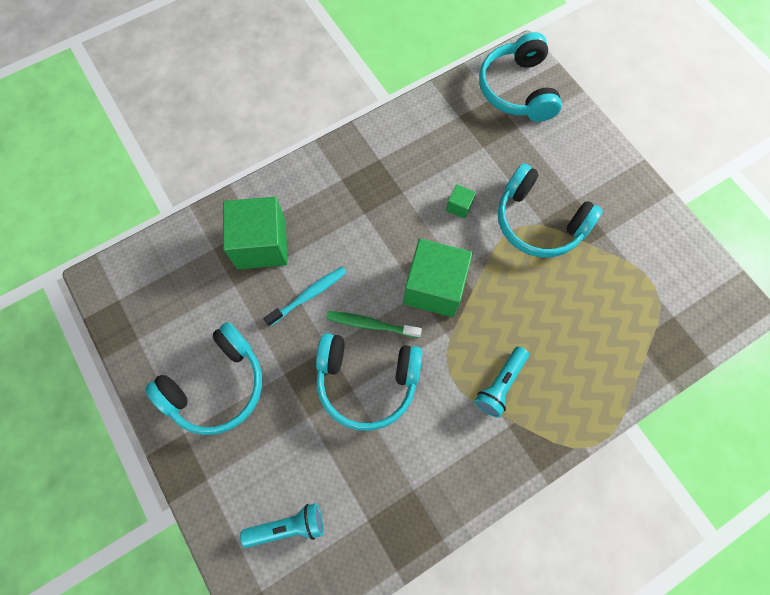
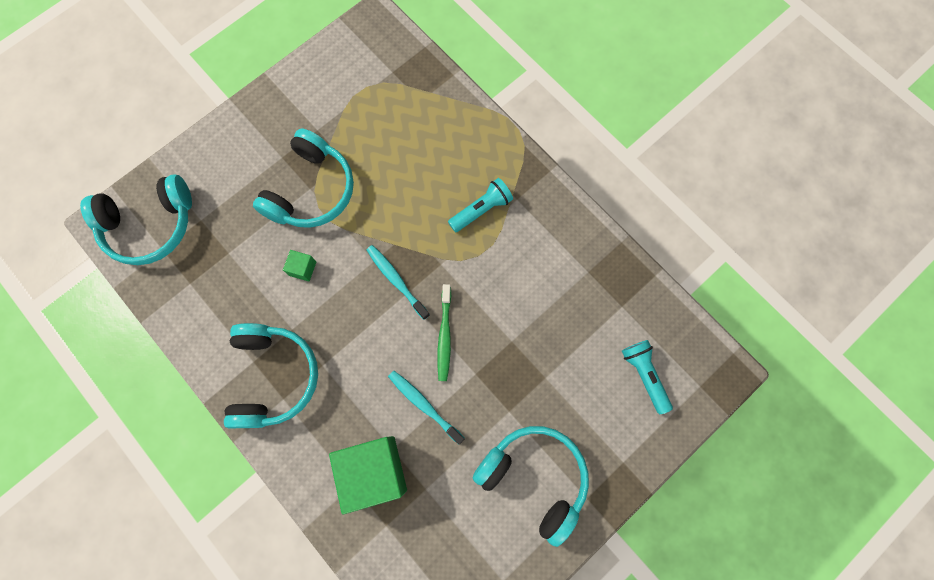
camera: 100 degrees left, 5 degrees up
(367, 382) = (502, 329): turquoise headphones -> turquoise headphones (274, 377)
(434, 287) = (396, 280): green cube -> turquoise toothbrush
(500, 384) = (481, 209): turquoise flashlight -> turquoise flashlight turned 60 degrees counterclockwise

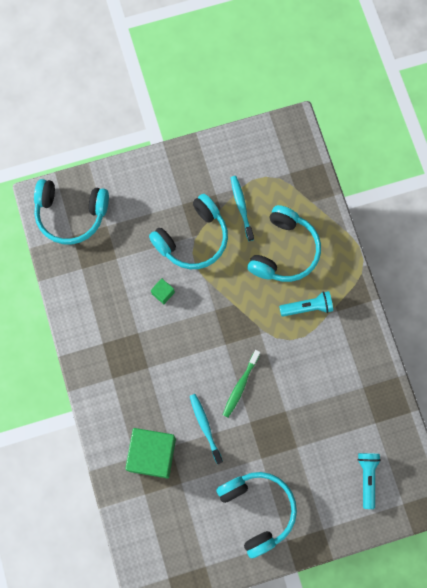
camera: 25 degrees right, 0 degrees up
(274, 377) = (112, 360): turquoise headphones -> turquoise headphones (284, 251)
(396, 280) = (224, 331): turquoise toothbrush -> turquoise toothbrush (241, 207)

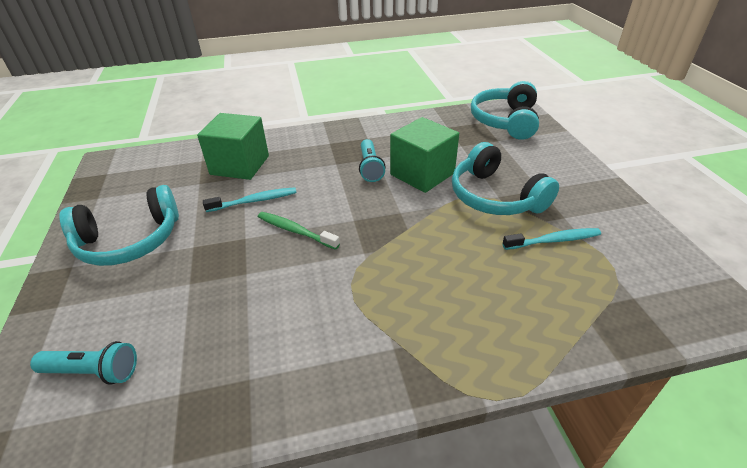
camera: 95 degrees right, 35 degrees down
(163, 293) = (422, 174): green cube -> green cube, size x2.35
(284, 251) = (493, 284): turquoise headphones -> none
(307, 307) = (401, 307): turquoise flashlight -> turquoise flashlight (370, 168)

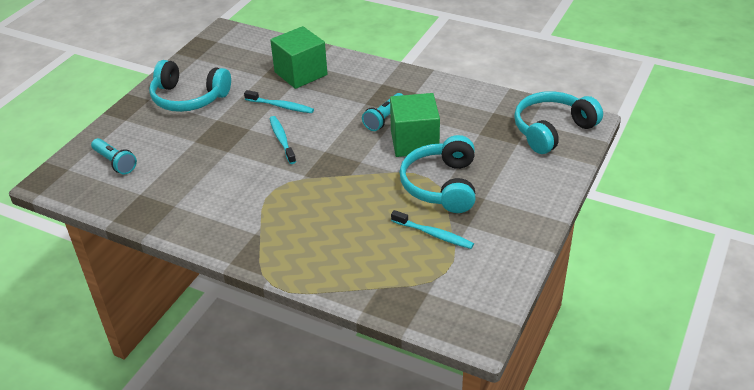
camera: 40 degrees right, 0 degrees up
(295, 231) = (282, 140): green toothbrush -> turquoise toothbrush

